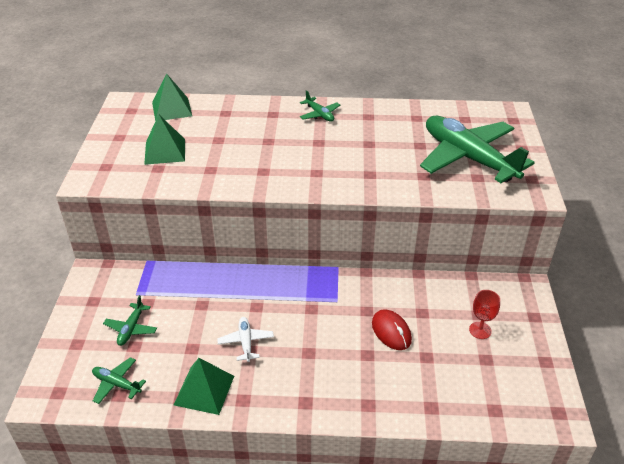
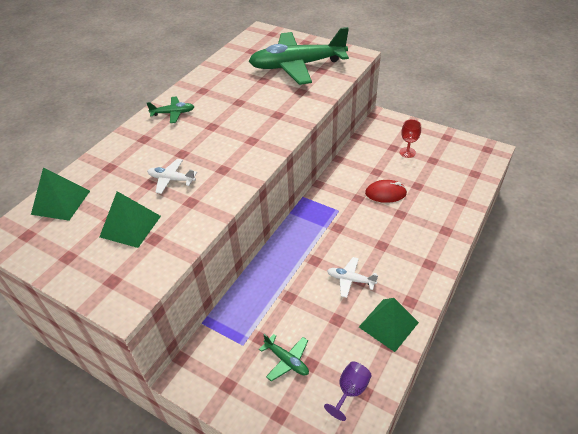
camera: 60 degrees left, 5 degrees up
(117, 384) = (350, 391): green plane -> purple goblet
(231, 149) = (171, 179): none -> white plane

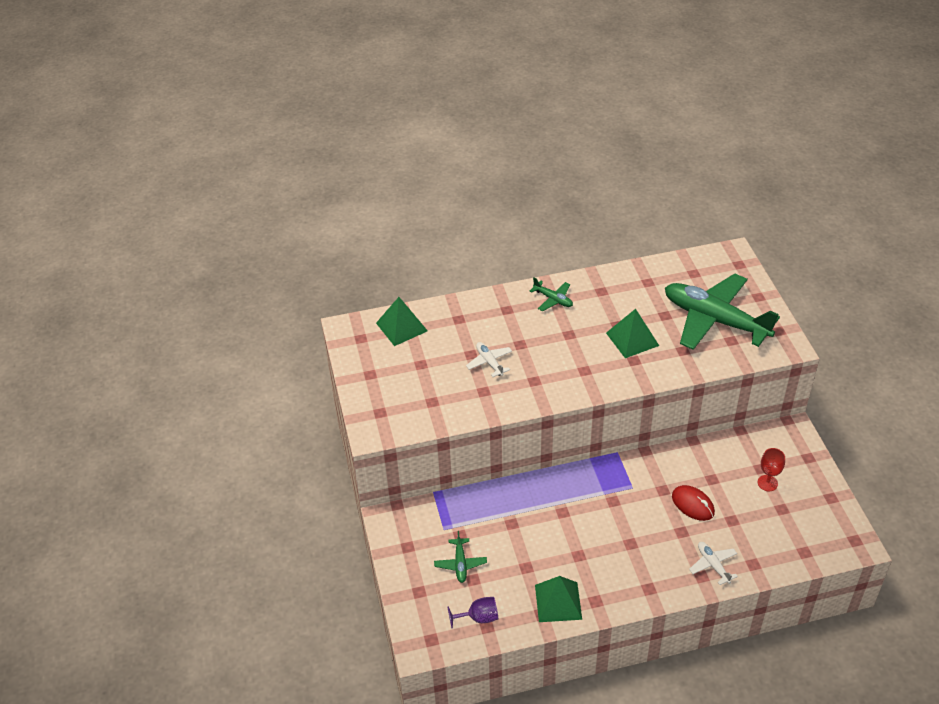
camera: 45 degrees right, 0 degrees up
(130, 226) = (427, 380): green pyramid -> green pyramid (632, 339)
(350, 280) = (571, 548): white plane -> white plane (713, 565)

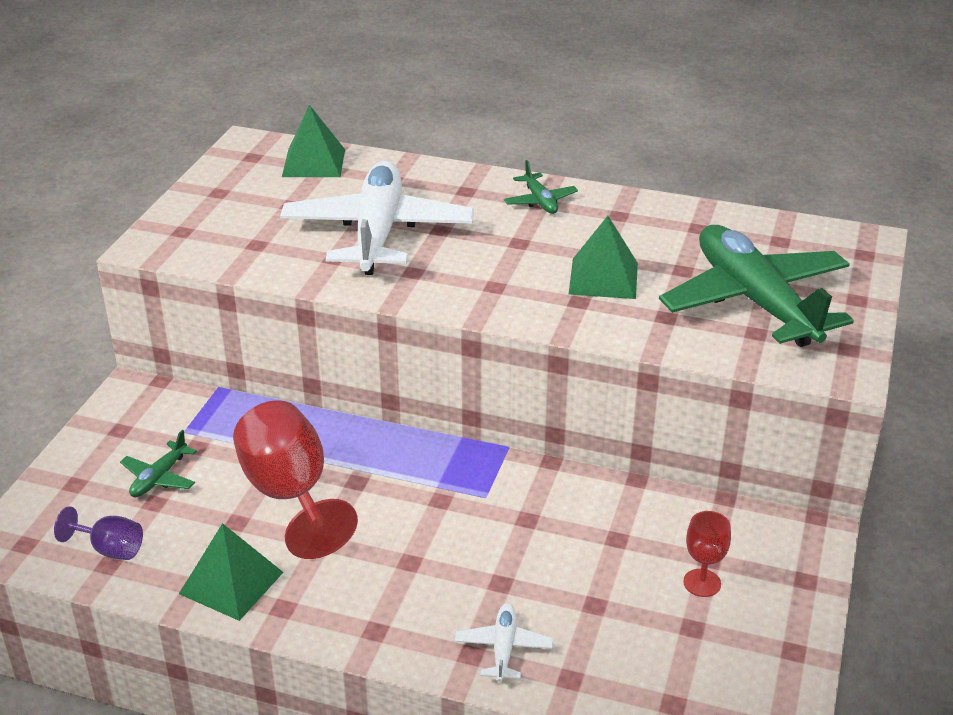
camera: 30 degrees right, 10 degrees down
(489, 362) = (377, 233): white plane -> white plane, size x2.42
(538, 537) = (290, 495): none -> red goblet
(693, 504) = (553, 557): red mouse -> none

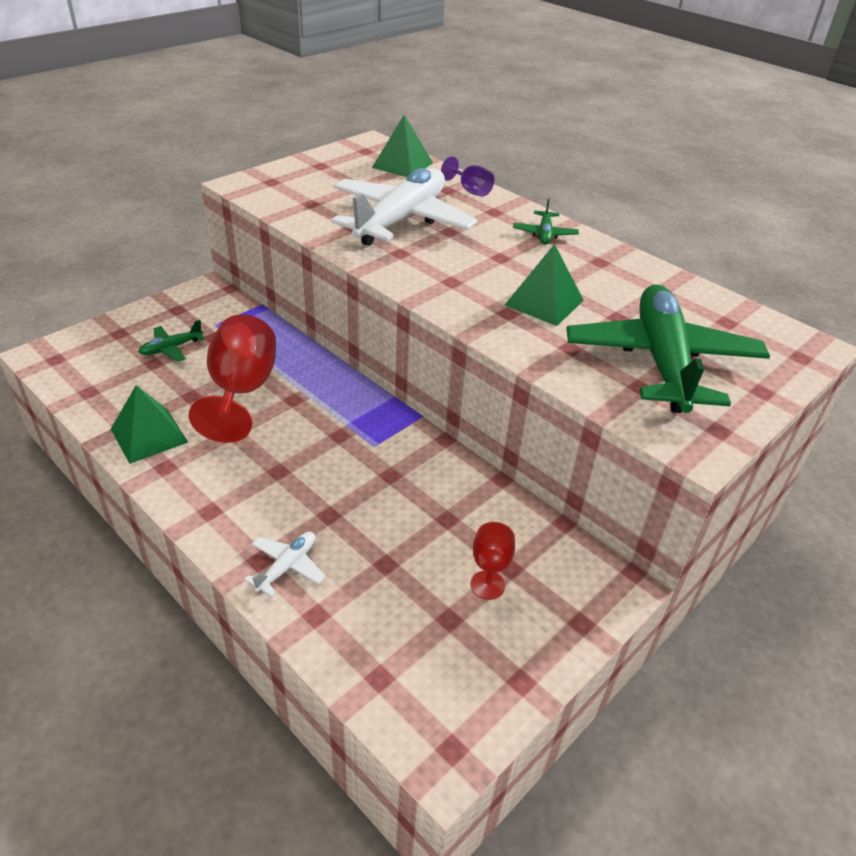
camera: 25 degrees right, 5 degrees up
(110, 549) = (99, 382): purple goblet -> purple goblet (470, 190)

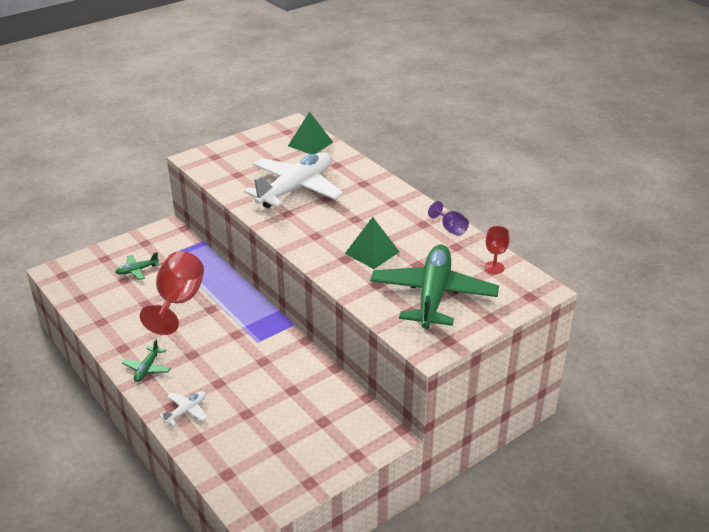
camera: 10 degrees right, 5 degrees down
(149, 435) = (115, 327): green pyramid -> none
(470, 190) = (352, 166): purple goblet -> purple goblet (450, 229)
(487, 585) = (305, 430): red goblet -> red goblet (494, 267)
(544, 234) = (392, 202): green plane -> green plane (147, 368)

